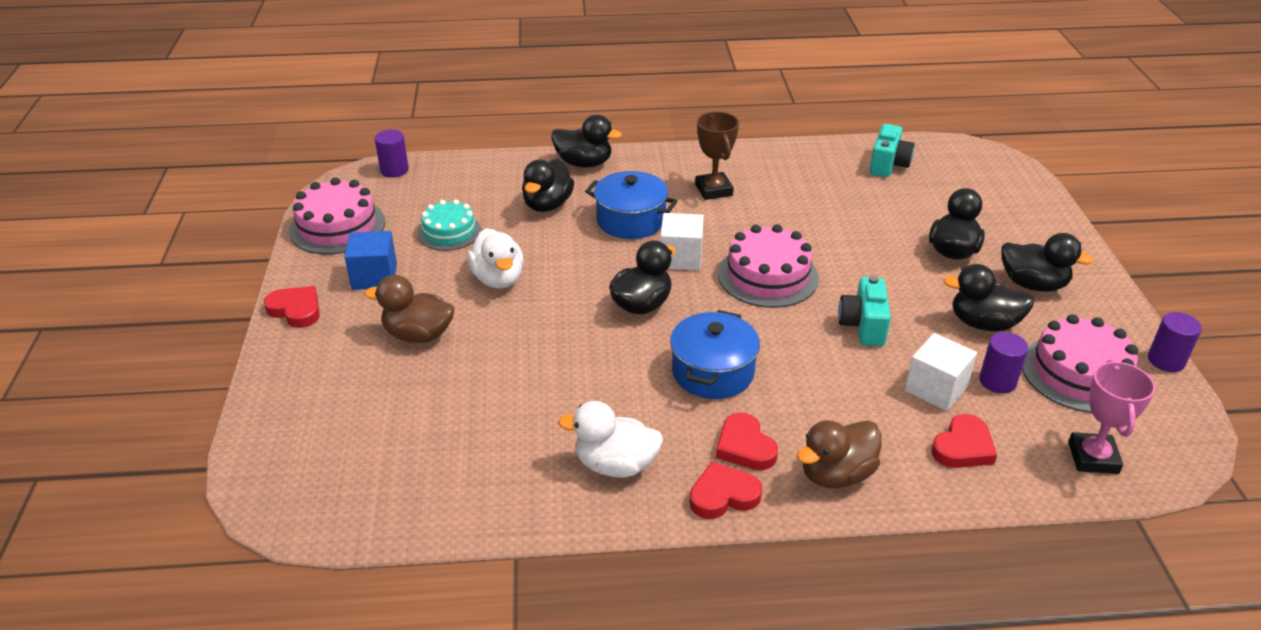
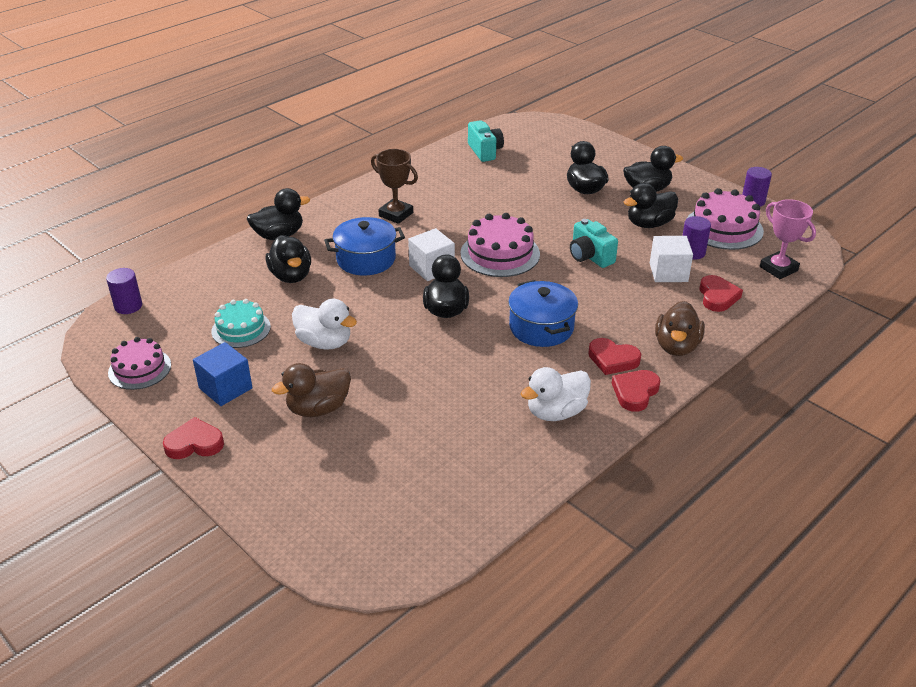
camera: 40 degrees left, 0 degrees up
(337, 226) = (139, 369): pink cake -> pink cake, size x0.67

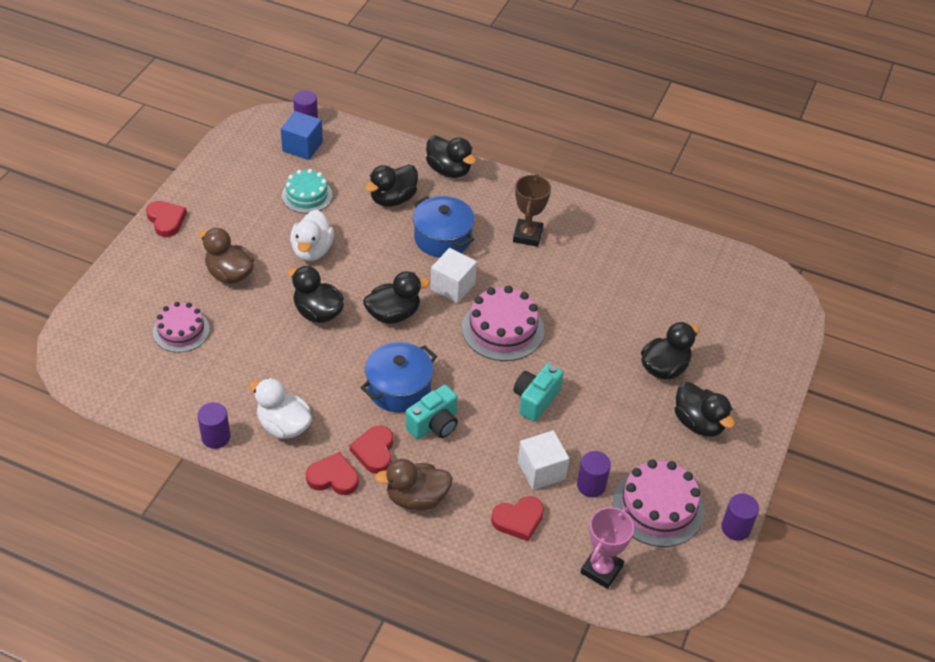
camera: 65 degrees right, 10 degrees up
(139, 369) = (235, 159): pink cake -> pink cake (181, 331)
(225, 388) = (232, 214): blue cube -> blue cube (302, 146)
(485, 151) = (690, 268): turquoise camera -> turquoise camera (434, 424)
(550, 465) = (216, 437): none -> purple cylinder
(649, 224) = (626, 437): black duck -> black duck (318, 312)

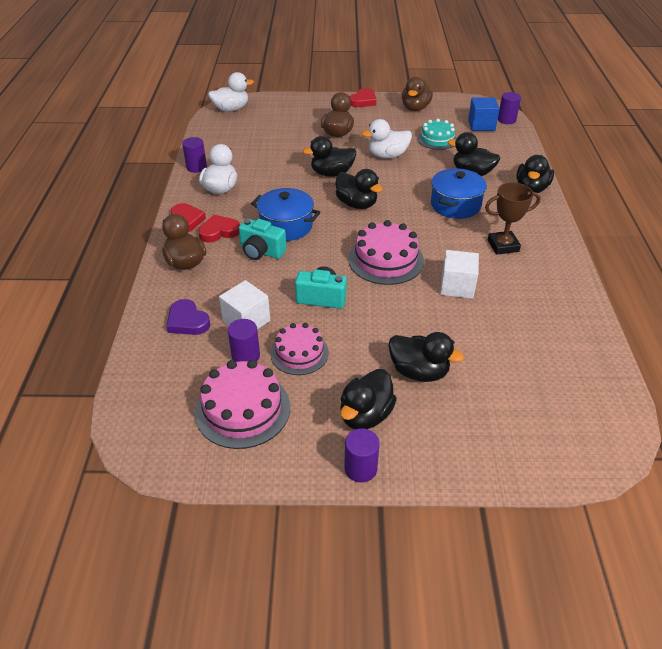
camera: 70 degrees right, 5 degrees down
(82, 358) = (231, 109): none -> white duck
(181, 331) = (276, 131): pink cake -> pink cake (299, 353)
(221, 182) = (415, 108): none -> brown duck
(318, 312) = (332, 173): black duck -> black duck turned 120 degrees counterclockwise
(452, 286) = (409, 223): white cube -> white cube (457, 286)
(518, 520) = (187, 321): red heart -> purple heart
(601, 569) = (154, 386): pink trophy -> none
(735, 528) = (244, 479): purple cylinder -> purple cylinder (360, 468)

